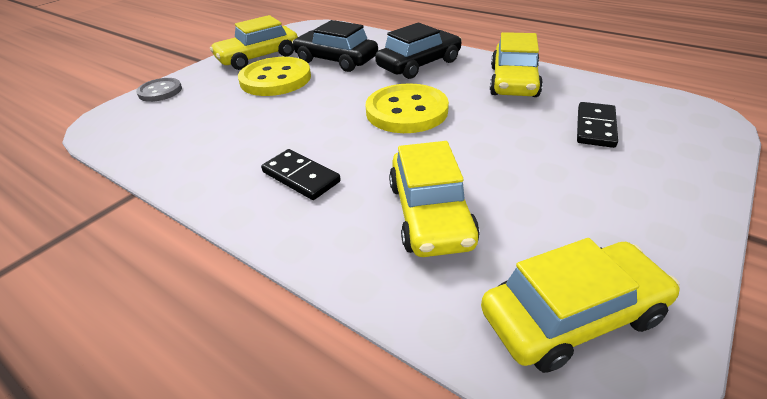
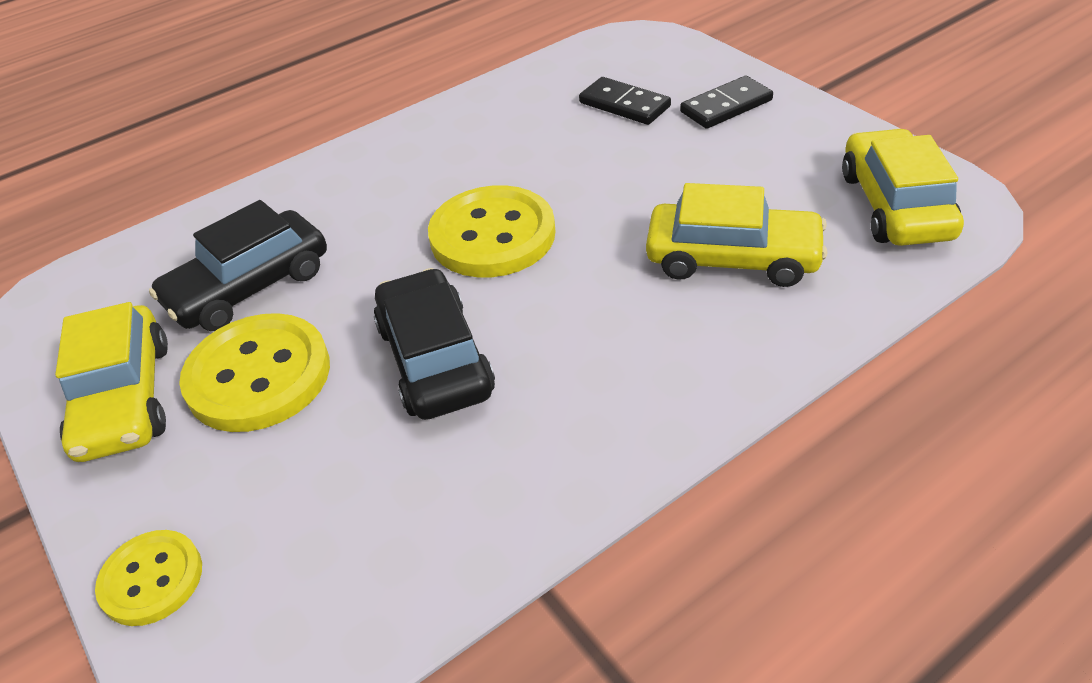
camera: 70 degrees left, 5 degrees up
(160, 91) = (151, 579): grey button -> yellow button
(301, 177) = (607, 363): black domino -> black domino (726, 106)
(419, 64) = (353, 197): black car -> black car (434, 360)
(514, 81) = (479, 128): yellow car -> none

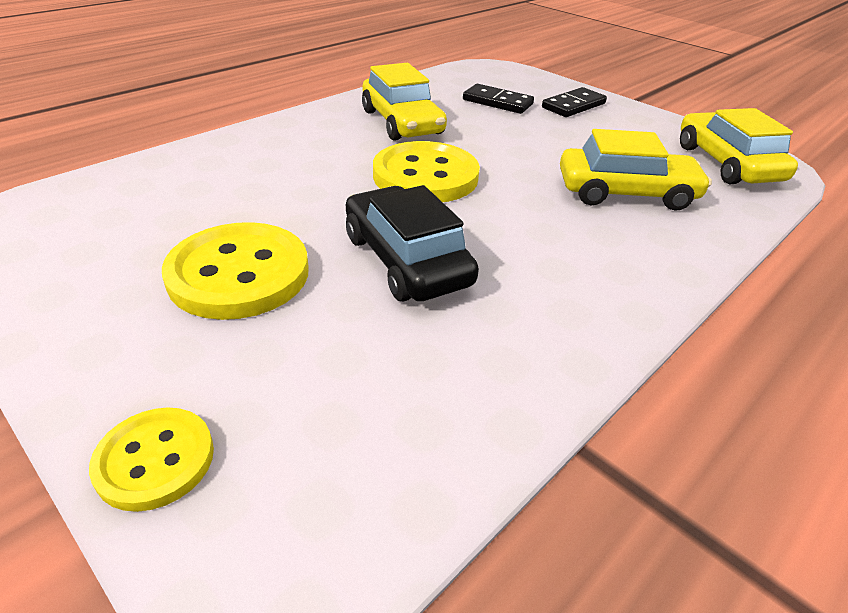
camera: 15 degrees left, 5 degrees down
(124, 398) = (100, 294): yellow car -> yellow car (402, 122)
(249, 287) = (214, 208): black car -> none

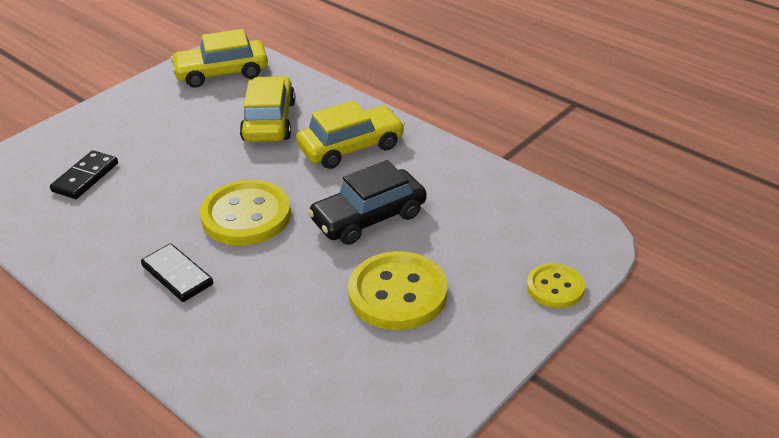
camera: 90 degrees left, 0 degrees up
(402, 122) = (132, 237): yellow car -> yellow car (351, 147)
(573, 105) = (100, 133): black domino -> black domino (177, 275)

